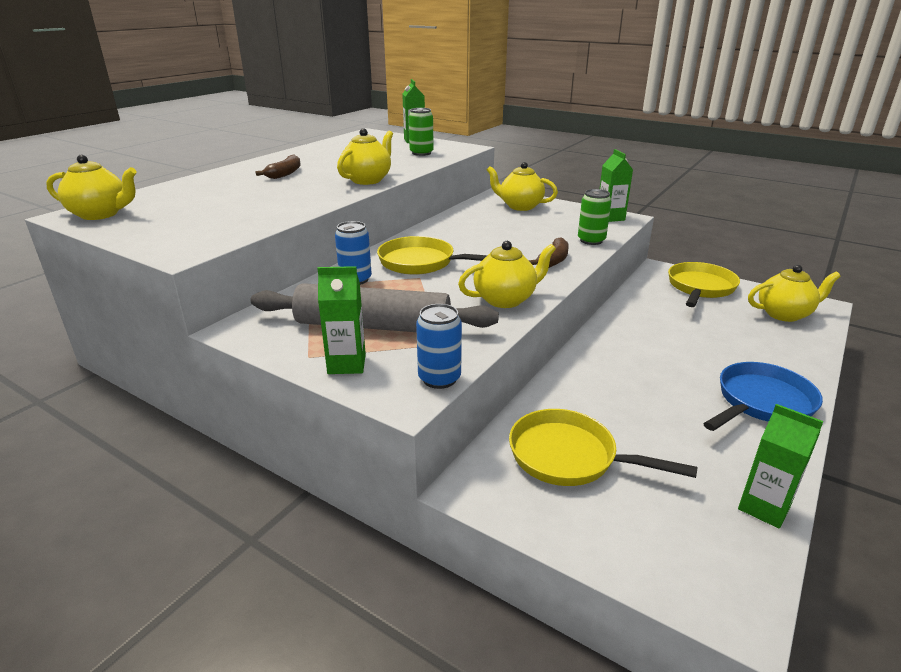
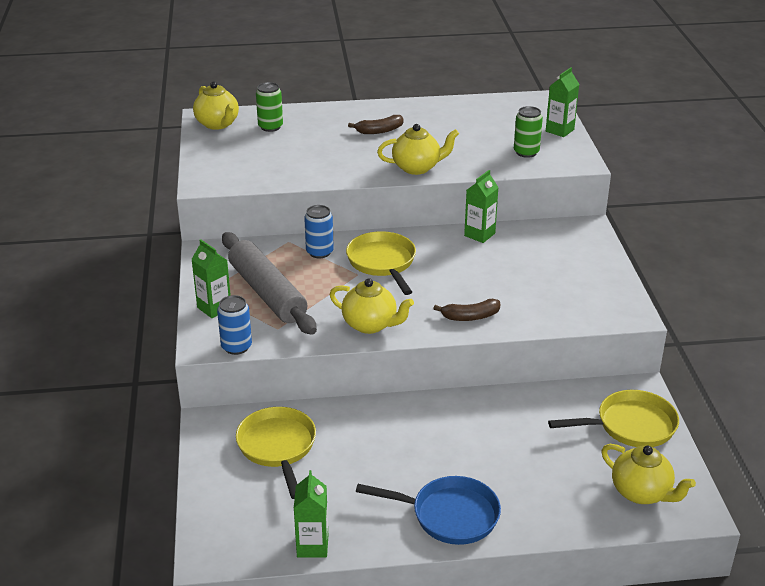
camera: 50 degrees right, 5 degrees up
(520, 206) = (572, 250): yellow teapot -> none
(591, 240) = (543, 318): green can -> green can (270, 127)
(610, 217) = (620, 307): green carton -> green carton (479, 234)

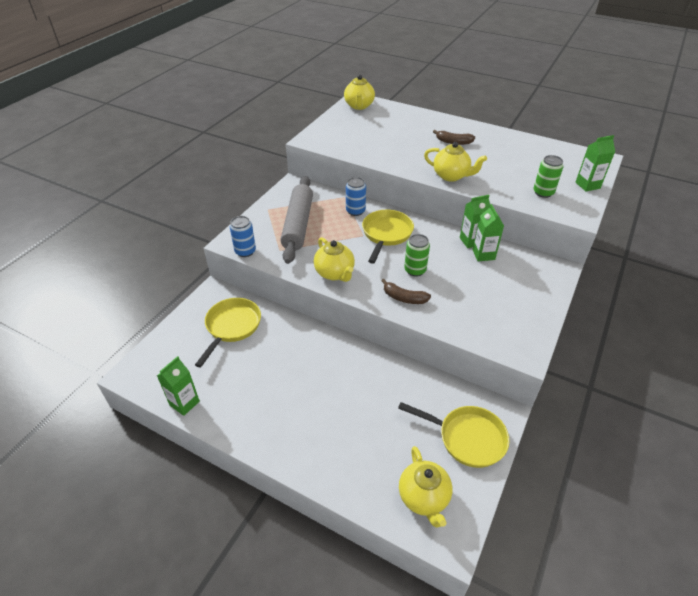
camera: 35 degrees right, 10 degrees up
(214, 308) = (260, 221): green carton -> green carton (483, 254)
(270, 127) = (387, 117): green can -> green can (415, 270)
(449, 515) = (279, 432): blue pan -> none

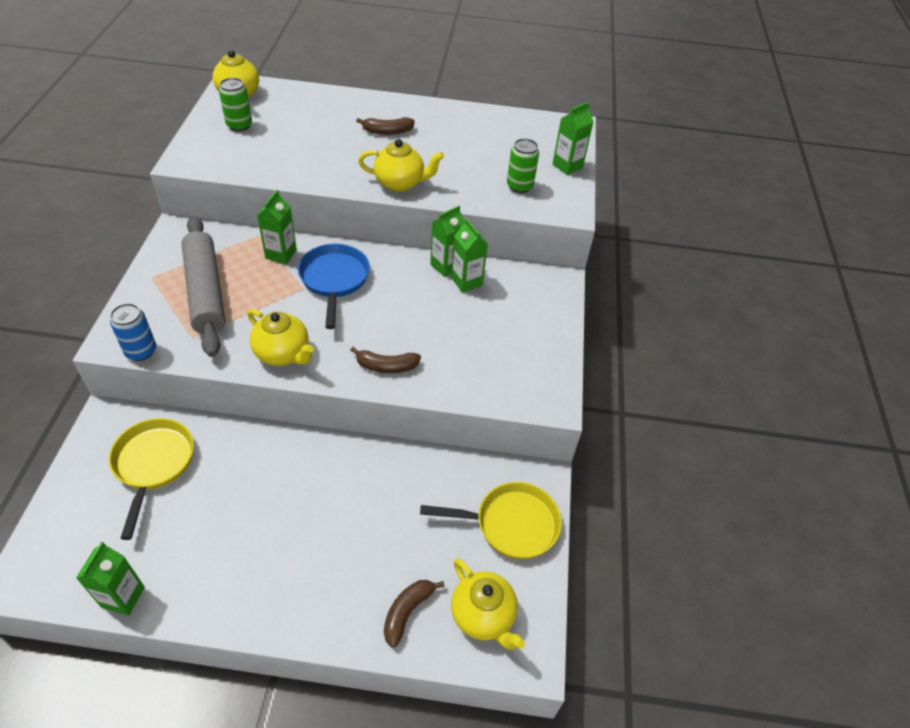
camera: 25 degrees left, 5 degrees up
(355, 211) = (281, 254): blue can -> green carton
(367, 475) = (407, 612): none -> brown banana
(386, 234) = (334, 280): yellow pan -> blue pan
(415, 270) = (388, 324): green can -> green can (239, 125)

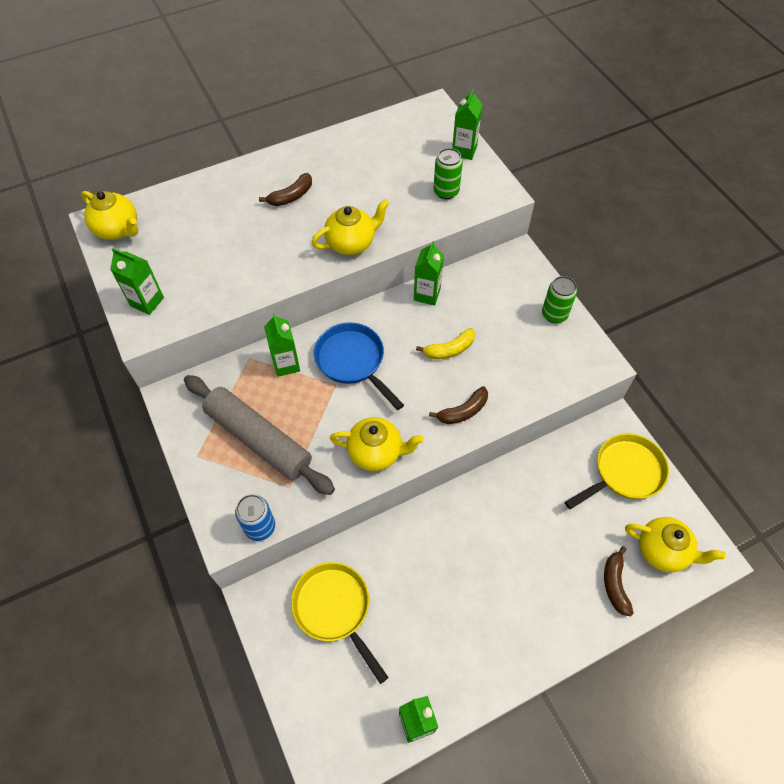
camera: 30 degrees left, 10 degrees up
(239, 125) = (153, 263): green can -> green can (554, 314)
(423, 315) = (449, 349): none -> yellow banana
(466, 282) = (454, 299): green carton -> green carton (147, 302)

